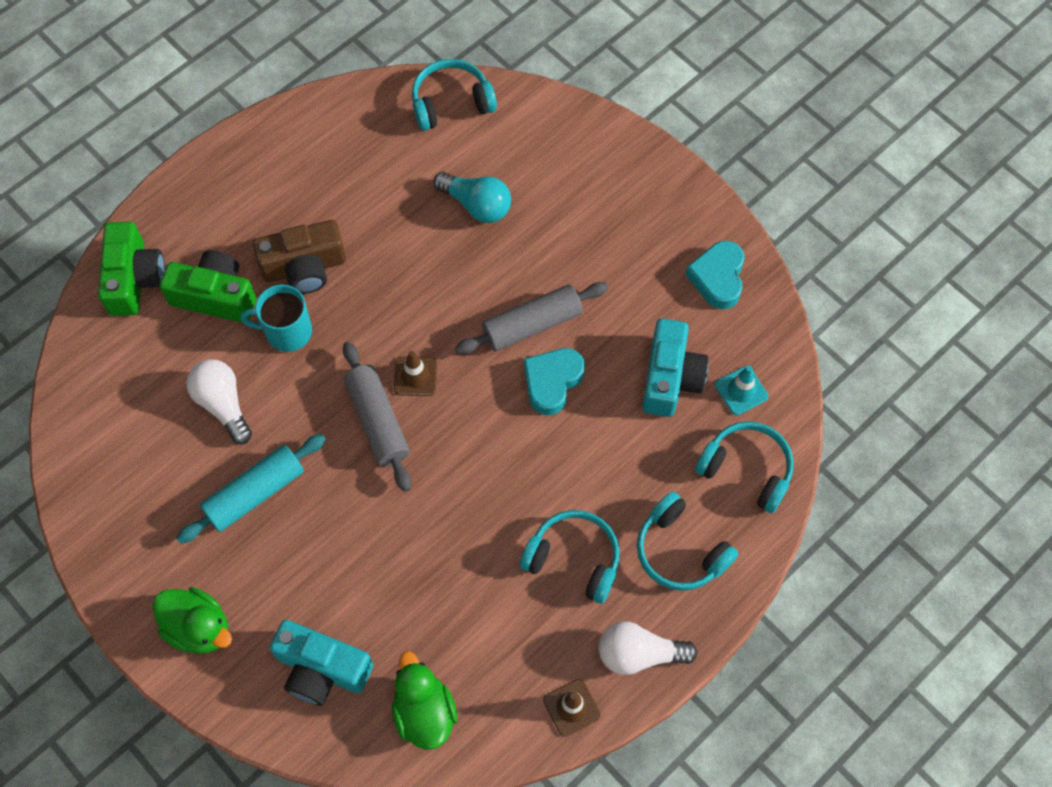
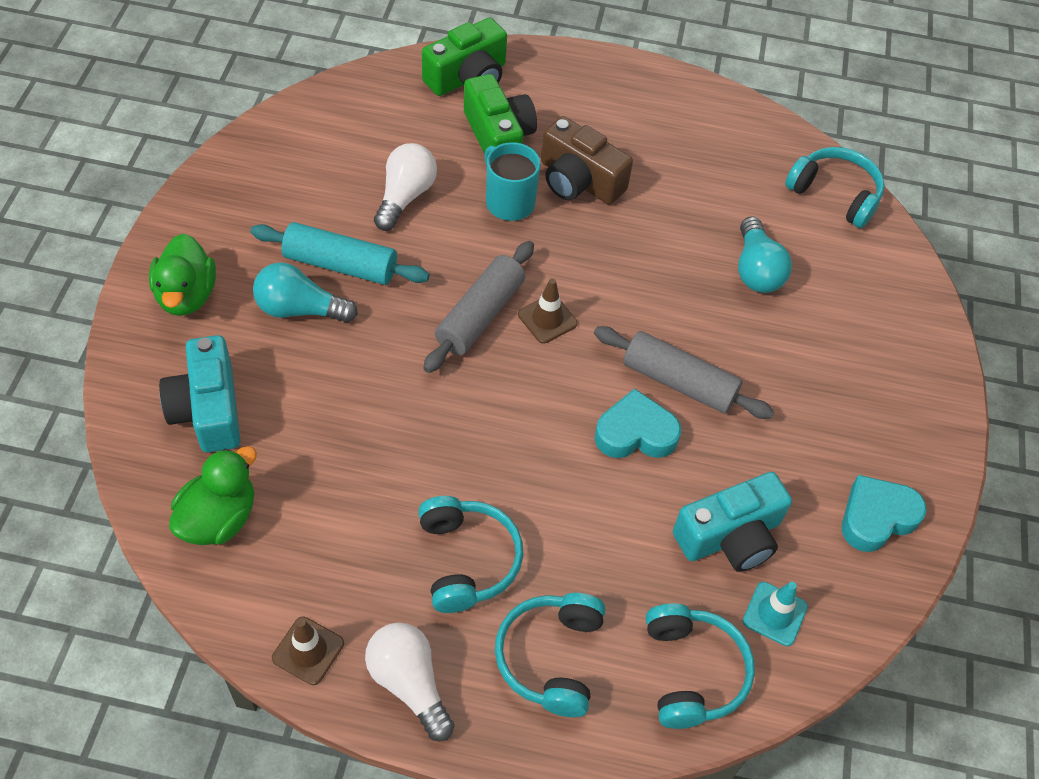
camera: 50 degrees right, 10 degrees down
(276, 548) = (300, 309): none -> turquoise light bulb

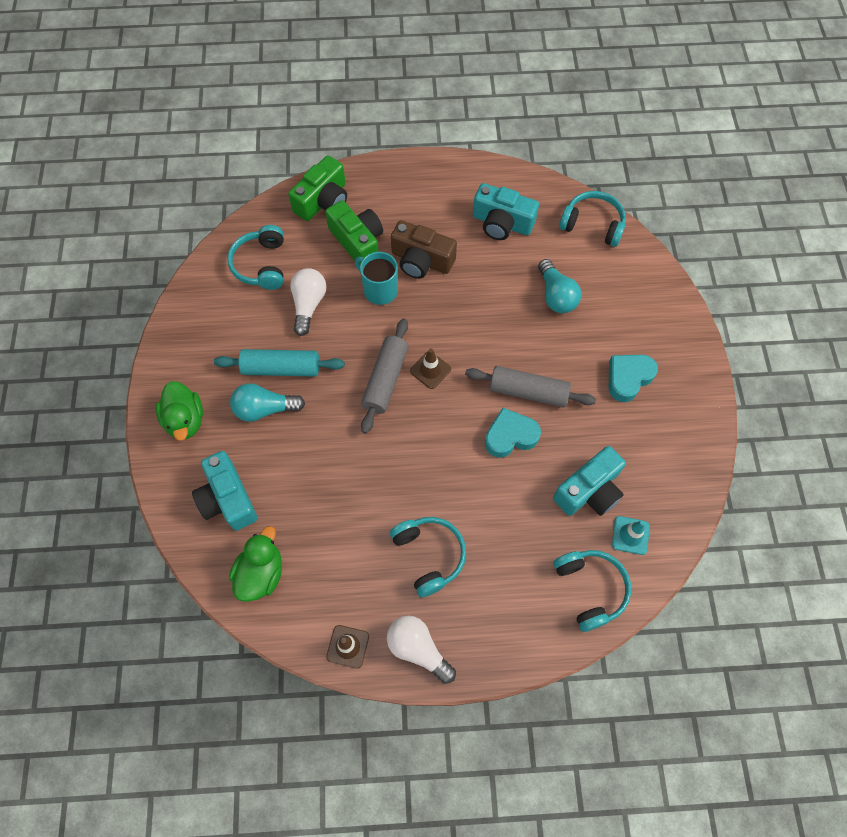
camera: 10 degrees left, 10 degrees up
(551, 658) = (501, 605): turquoise headphones -> turquoise headphones (261, 265)
(706, 162) = (502, 223): none -> turquoise camera
(876, 517) = (676, 451): turquoise heart -> turquoise heart (628, 378)

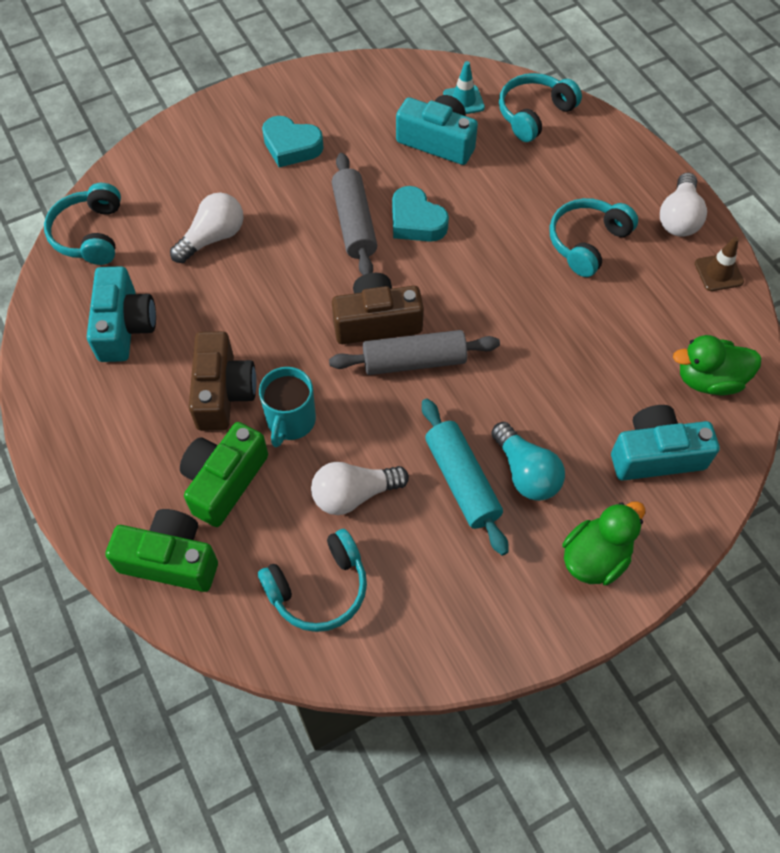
camera: 115 degrees left, 5 degrees down
(228, 499) = (656, 455): turquoise camera -> turquoise camera turned 135 degrees counterclockwise
(430, 370) = (376, 322): brown traffic cone -> brown camera
(556, 295) = (213, 238): turquoise light bulb -> white light bulb

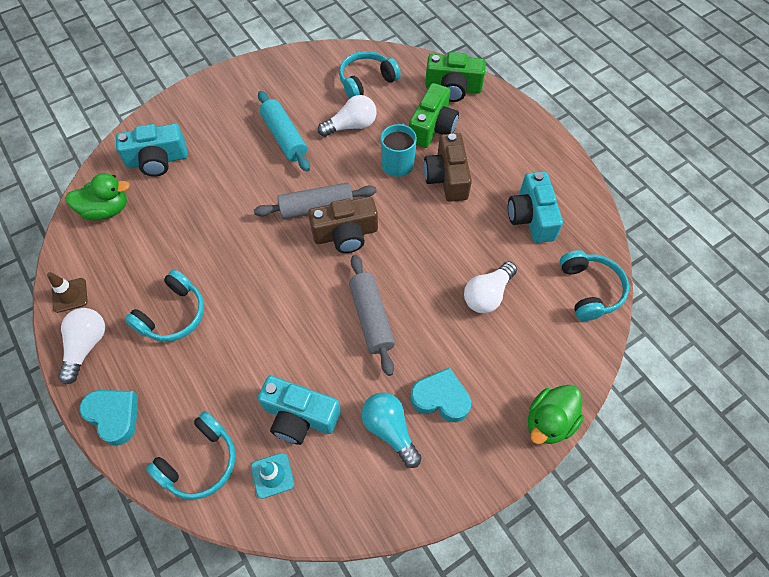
camera: 175 degrees right, 0 degrees up
(416, 221) = (318, 324): turquoise heart -> turquoise heart (114, 416)
(525, 472) = (244, 145): turquoise light bulb -> turquoise light bulb (390, 430)
(595, 558) = (207, 105): green duck -> green duck (549, 422)

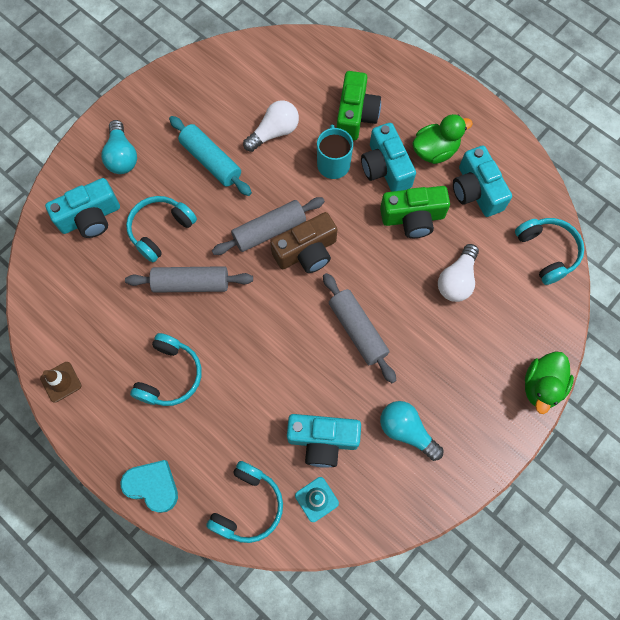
camera: 15 degrees left, 10 degrees up
(86, 346) = (99, 428): white light bulb -> none
(106, 210) = (60, 284): green duck -> green duck (435, 151)
(206, 116) = (122, 156): none -> turquoise light bulb
(226, 237) = (191, 283): none -> grey rolling pin
(366, 81) = (273, 77): turquoise headphones -> turquoise headphones (160, 230)
(440, 398) = (442, 390): turquoise heart -> none
(447, 178) = (385, 168): brown camera -> turquoise camera
(453, 88) = (363, 65): green camera -> green camera (413, 218)

